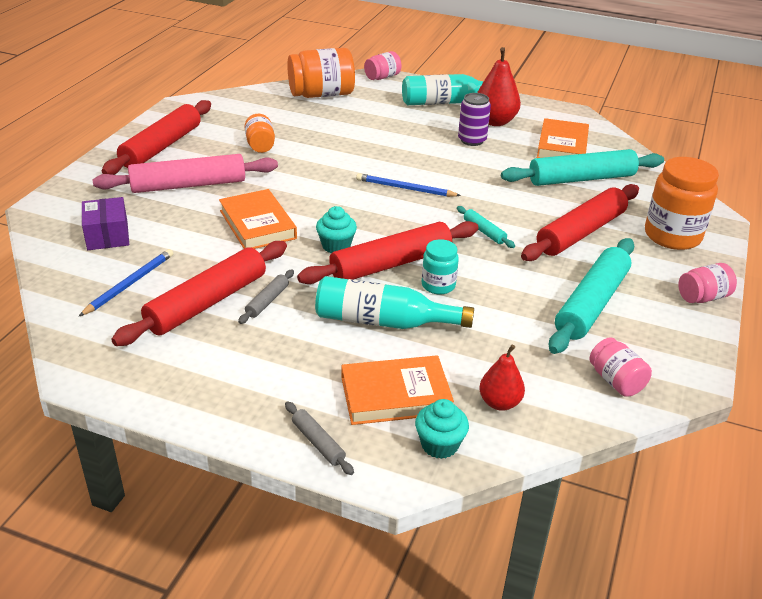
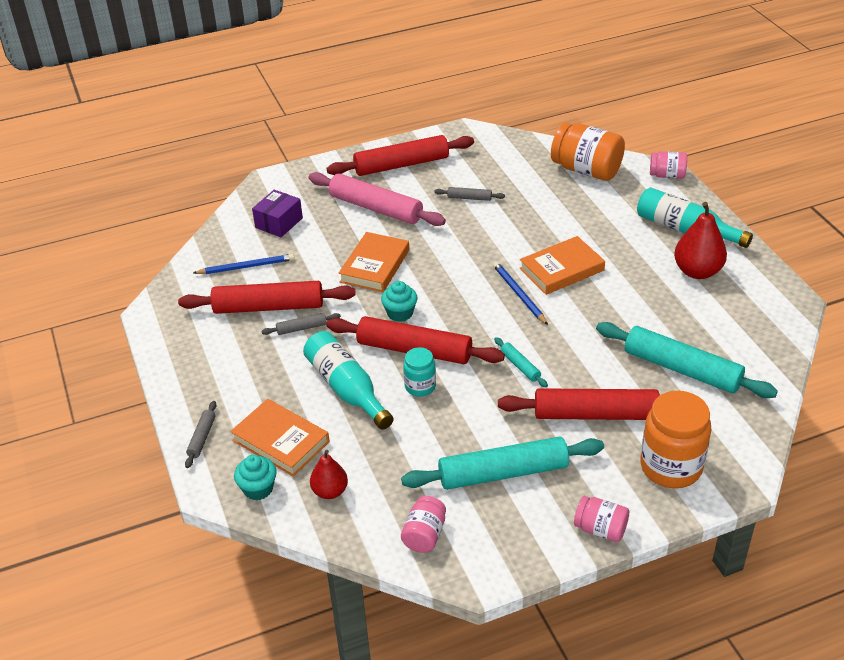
camera: 50 degrees right, 5 degrees up
(260, 145) = (469, 198): orange jar -> grey rolling pin
(472, 140) = (645, 279): purple can -> none
(484, 231) = (520, 366): turquoise rolling pin -> turquoise rolling pin turned 45 degrees counterclockwise
(562, 146) = (720, 329): orange book -> orange book (561, 269)

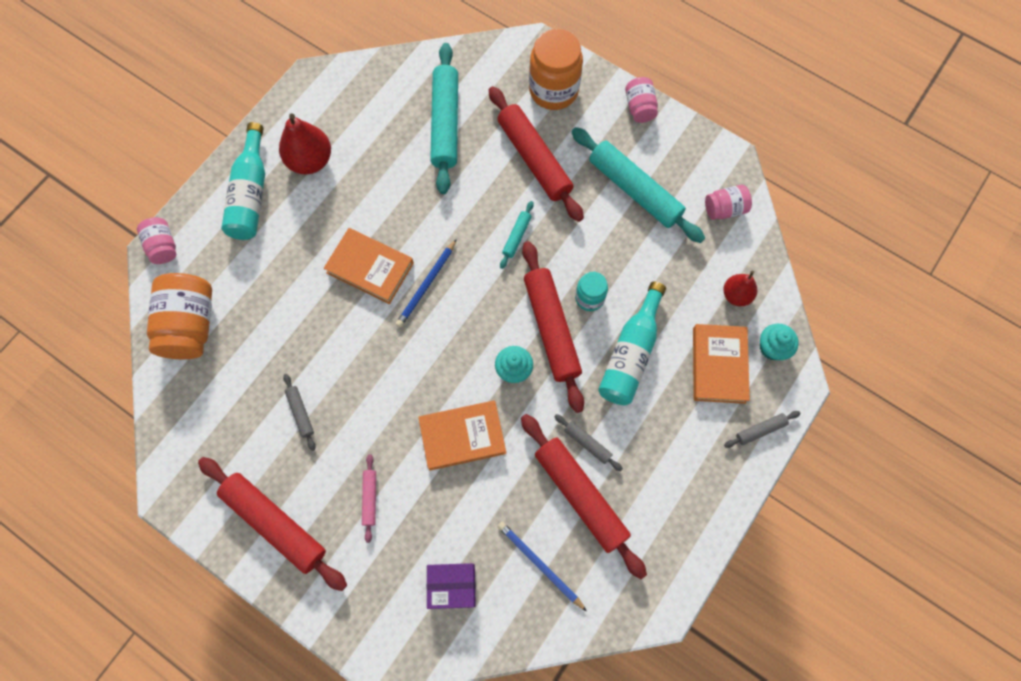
camera: 125 degrees left, 30 degrees up
(376, 208) = (370, 498): pink rolling pin -> pink rolling pin, size x0.45

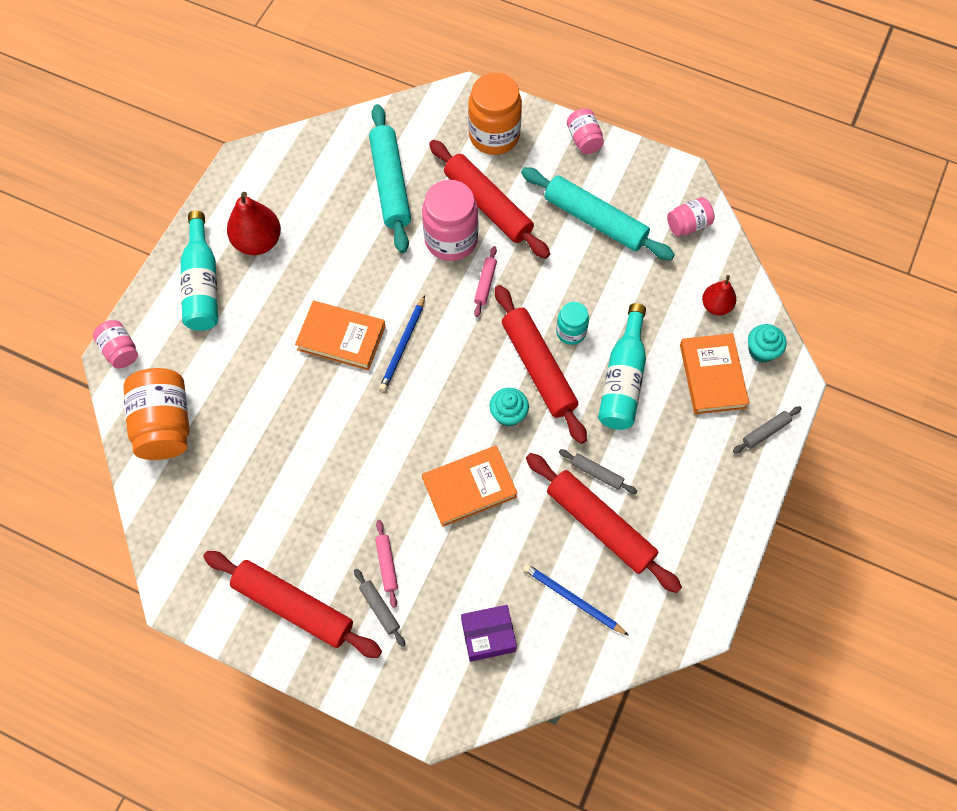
camera: 10 degrees left, 5 degrees down
(300, 413) = (298, 492): grey rolling pin -> grey rolling pin (379, 608)
(492, 187) = (451, 239): none -> pink jar
(516, 237) = (485, 284): turquoise rolling pin -> pink rolling pin

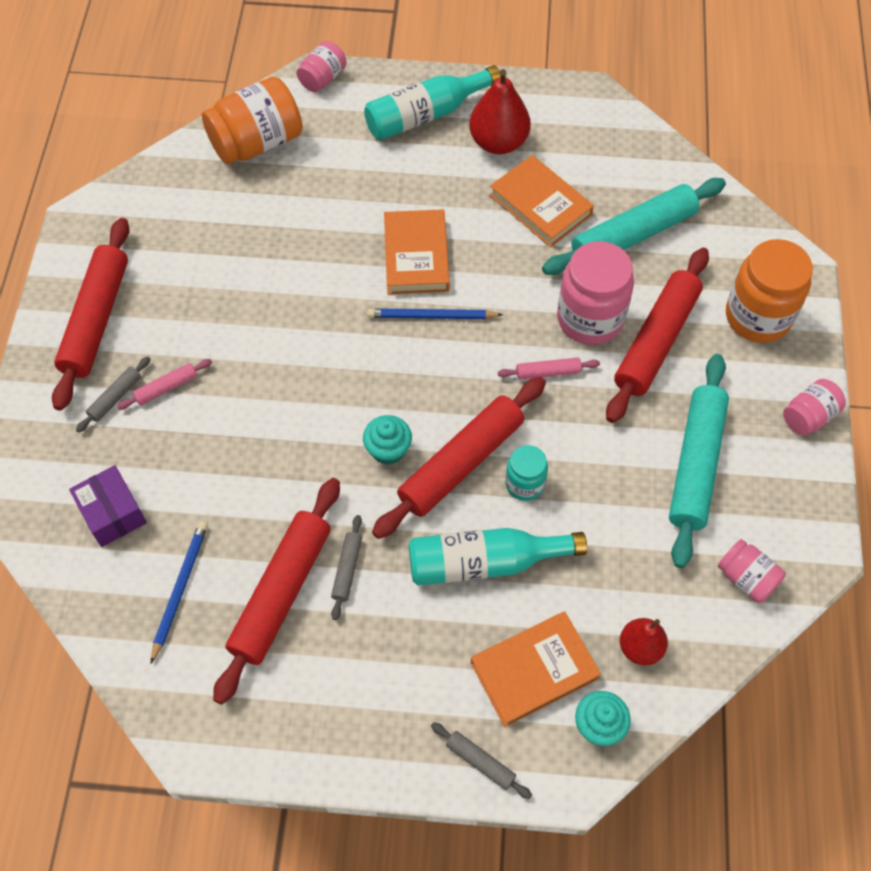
camera: 70 degrees right, 5 degrees down
(469, 487) = (282, 438): orange book -> orange book (540, 205)

